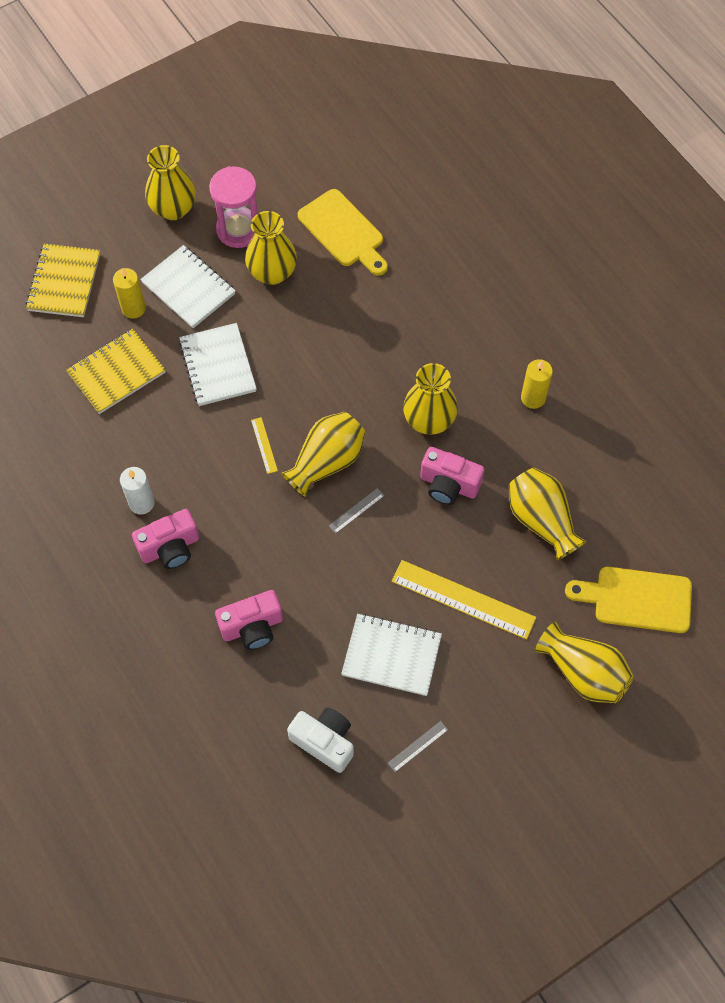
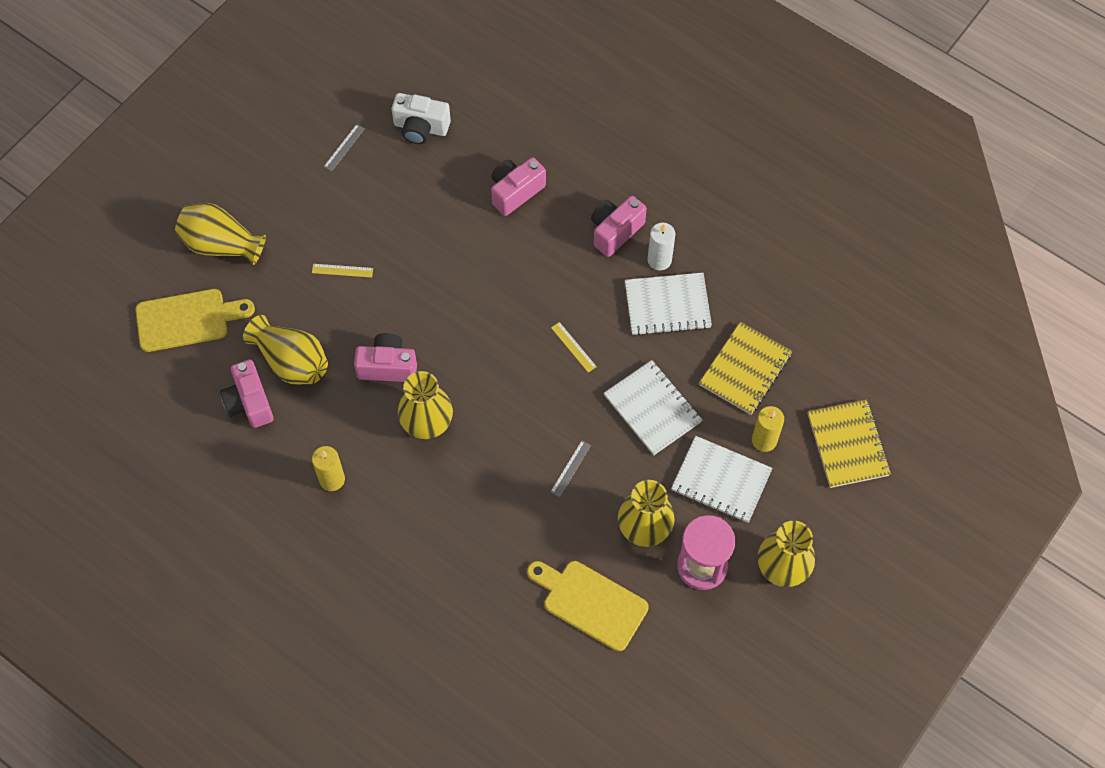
camera: 160 degrees right, 0 degrees up
(327, 461) = (509, 351): yellow vase -> none
(356, 511) = (464, 315): grey ruler -> grey ruler (570, 468)
(391, 655) = (389, 207): white notebook -> white notebook (667, 305)
(463, 599) = (342, 270): yellow ruler -> yellow ruler, size x0.45
(592, 493) = (249, 402): none -> pink camera

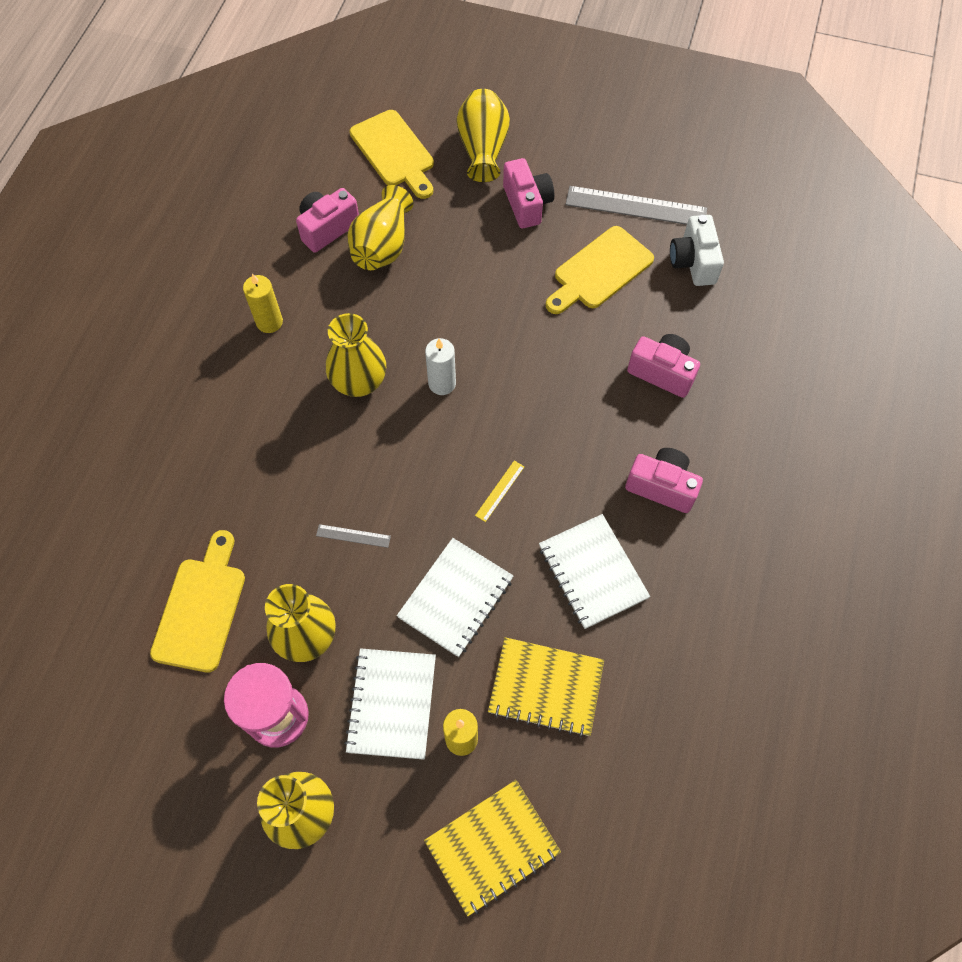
camera: 70 degrees right, 0 degrees up
(342, 270) = (498, 252): yellow ruler -> none
(344, 147) = (636, 206): grey ruler -> grey ruler, size x2.22
(387, 366) = (408, 326): pink camera -> pink camera (527, 204)
(398, 199) = (600, 271): none -> yellow cutting board
(659, 260) = (647, 545): white candle -> white candle (442, 383)

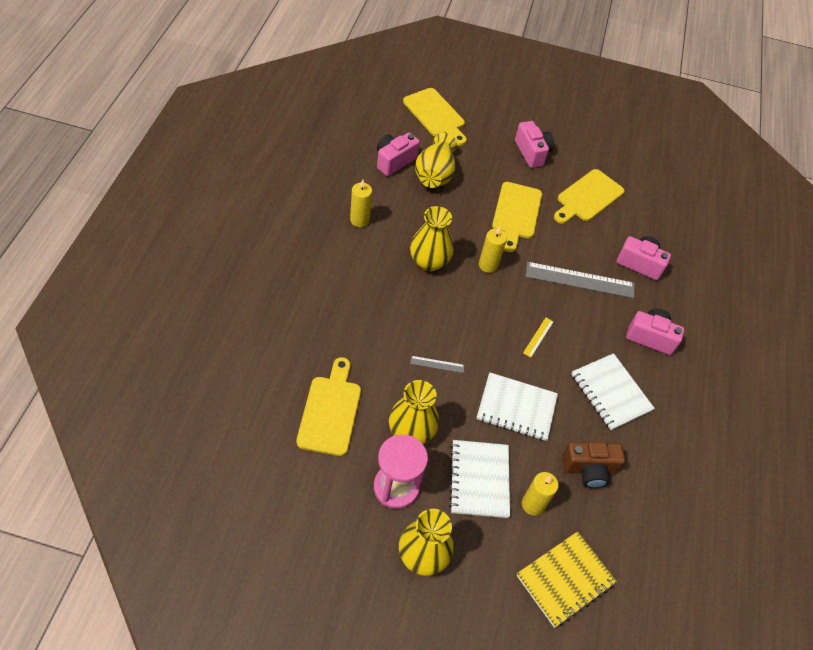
camera: 10 degrees left, 10 degrees down
(442, 383) = (488, 265): white candle -> yellow candle
(456, 598) = (516, 408): white notebook -> white notebook turned 75 degrees clockwise
(483, 149) = (497, 117): yellow vase -> none
(492, 301) = (516, 213): none -> yellow cutting board
(546, 687) = (588, 469): yellow notebook -> brown camera
(636, 206) = (606, 158): grey ruler -> grey ruler (580, 280)
(693, 262) = (650, 195): white camera -> none

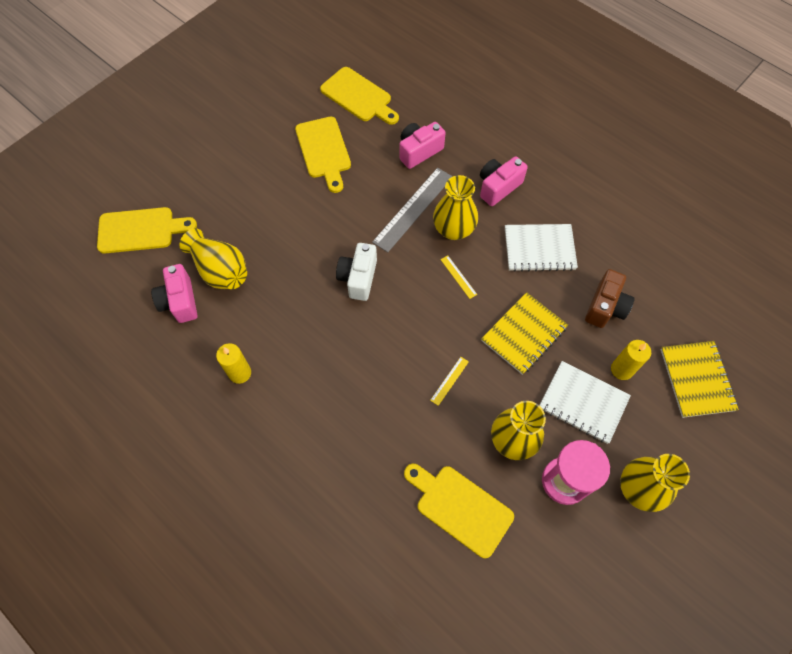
camera: 55 degrees left, 10 degrees up
(429, 262) = (328, 330): yellow vase -> yellow vase (453, 229)
(437, 364) = (449, 380): grey ruler -> yellow ruler
(488, 265) = (358, 278): yellow candle -> white camera
(516, 213) = (310, 221): yellow cutting board -> yellow cutting board (358, 96)
(516, 408) = (524, 334): white notebook -> yellow notebook
(532, 153) = (243, 168): pink camera -> none

